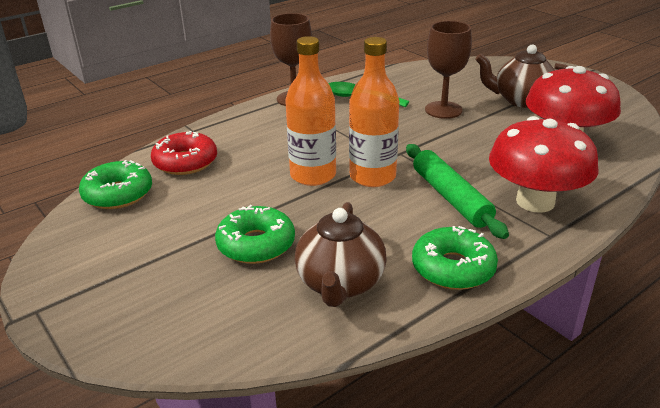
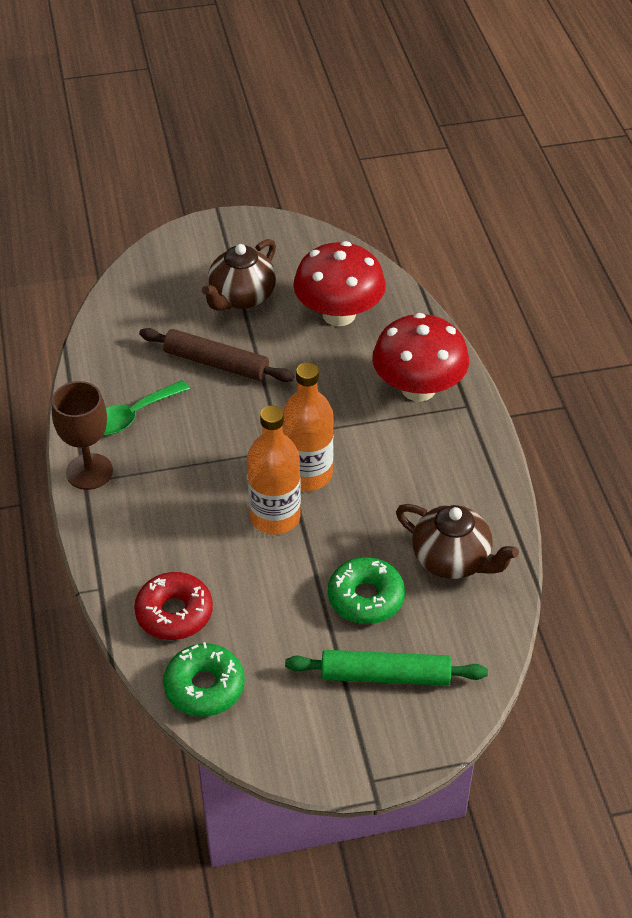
camera: 65 degrees left, 15 degrees up
(443, 110) = (216, 363): brown goblet -> brown rolling pin
(450, 197) = (377, 437): green rolling pin -> green rolling pin (385, 676)
(453, 268) = (472, 483): green donut -> none

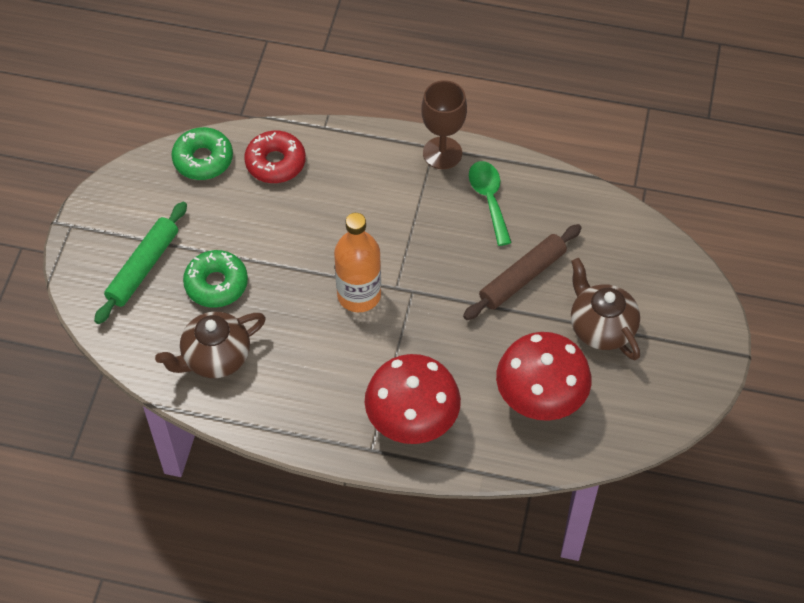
camera: 115 degrees right, 10 degrees up
(275, 517) = (327, 256): orange bottle -> none

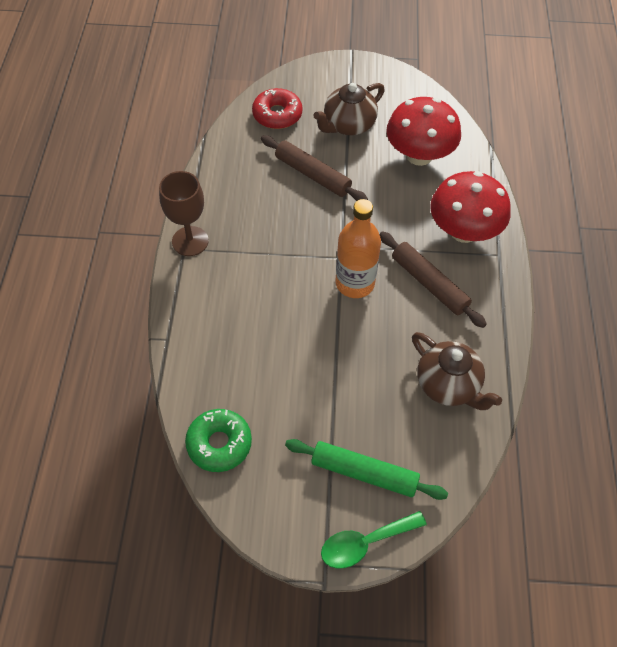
camera: 100 degrees left, 0 degrees up
(216, 284) = (369, 400): green donut -> none
(275, 163) = (216, 374): red donut -> red donut (277, 115)
(344, 367) = (429, 284): none -> brown rolling pin
(489, 199) = (237, 203): green spoon -> green spoon (365, 543)

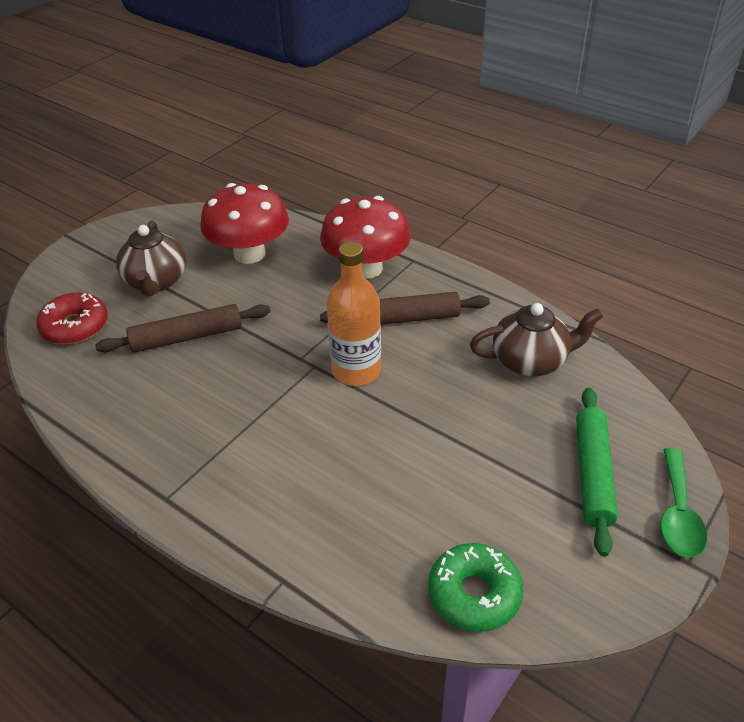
camera: 55 degrees left, 15 degrees down
(190, 241) = (161, 487): brown goblet -> none
(364, 473) = (593, 474): green rolling pin -> green rolling pin turned 45 degrees counterclockwise

